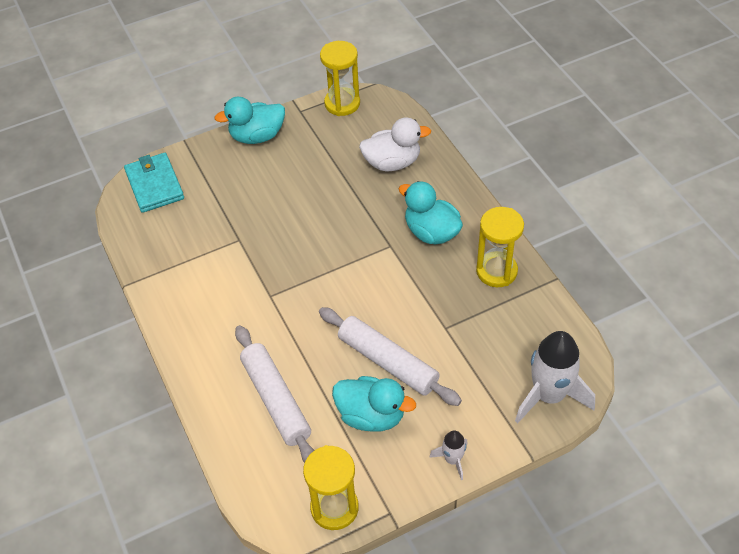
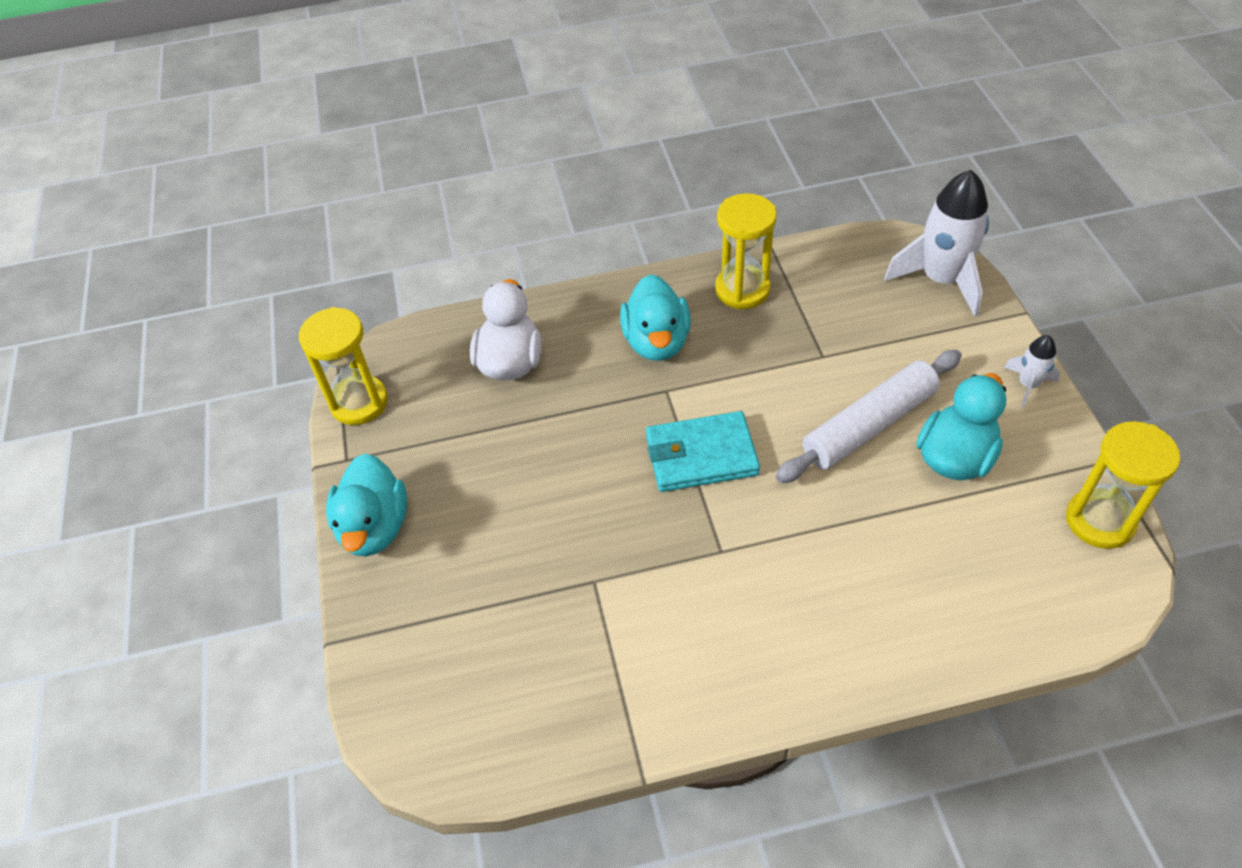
camera: 75 degrees left, 0 degrees up
(154, 185) = (419, 704): turquoise wallet -> turquoise wallet (701, 455)
(276, 400) = (918, 568): white rolling pin -> none
(431, 232) = (656, 342): turquoise duck -> turquoise duck turned 60 degrees counterclockwise

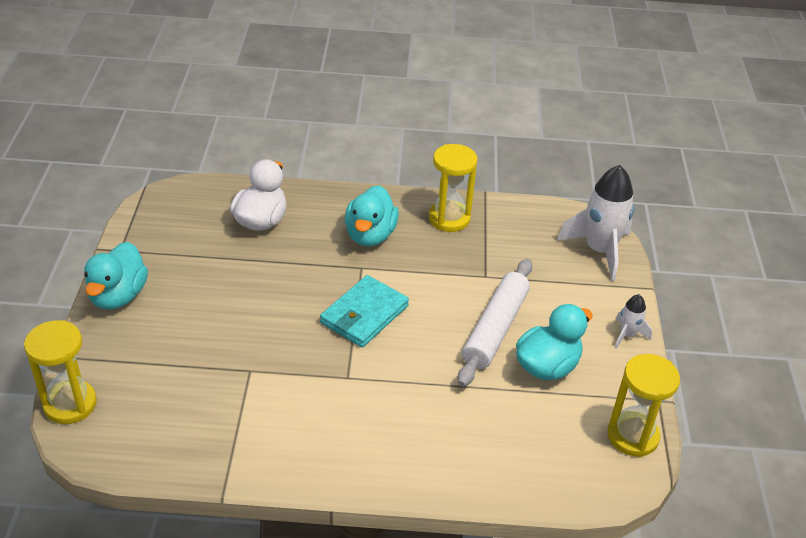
camera: 10 degrees right, 10 degrees down
(359, 402) = (146, 218): yellow hourglass -> yellow hourglass (70, 404)
(701, 455) = (364, 314): turquoise wallet -> turquoise wallet turned 60 degrees counterclockwise
(869, 425) = (495, 329): white rolling pin -> white rolling pin turned 45 degrees counterclockwise

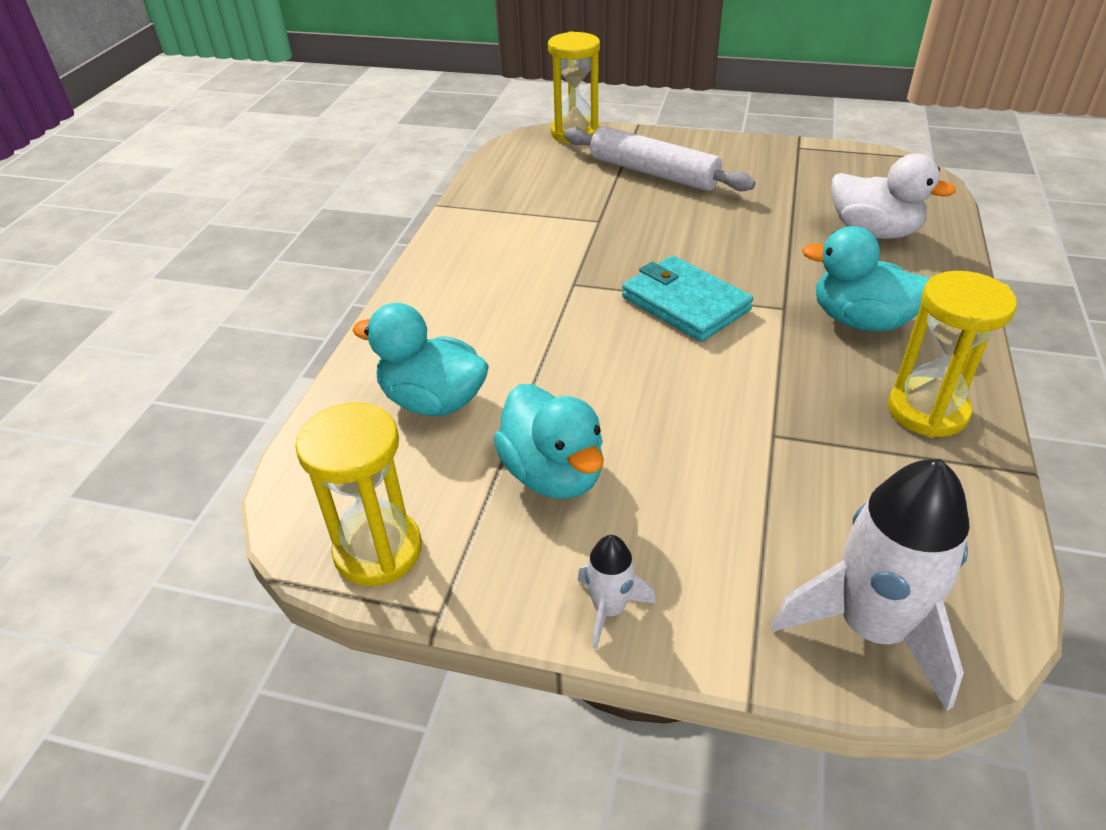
camera: 105 degrees right, 0 degrees up
(118, 296) = (722, 148): turquoise duck -> turquoise duck (433, 401)
(495, 329) = (645, 427): white rolling pin -> white rolling pin (653, 173)

